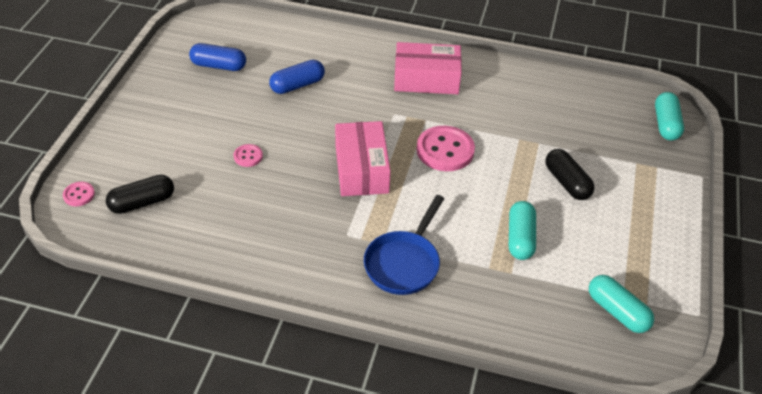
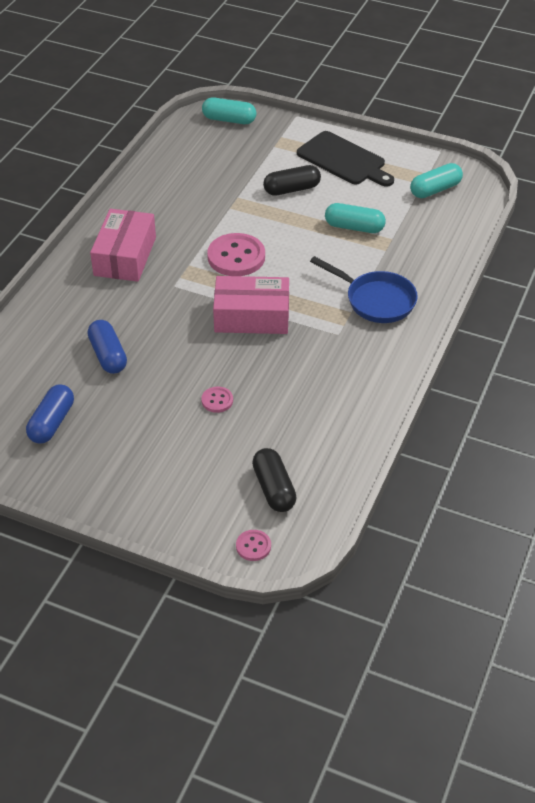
camera: 80 degrees left, 0 degrees up
(638, 222) = (343, 160): none -> black cutting board

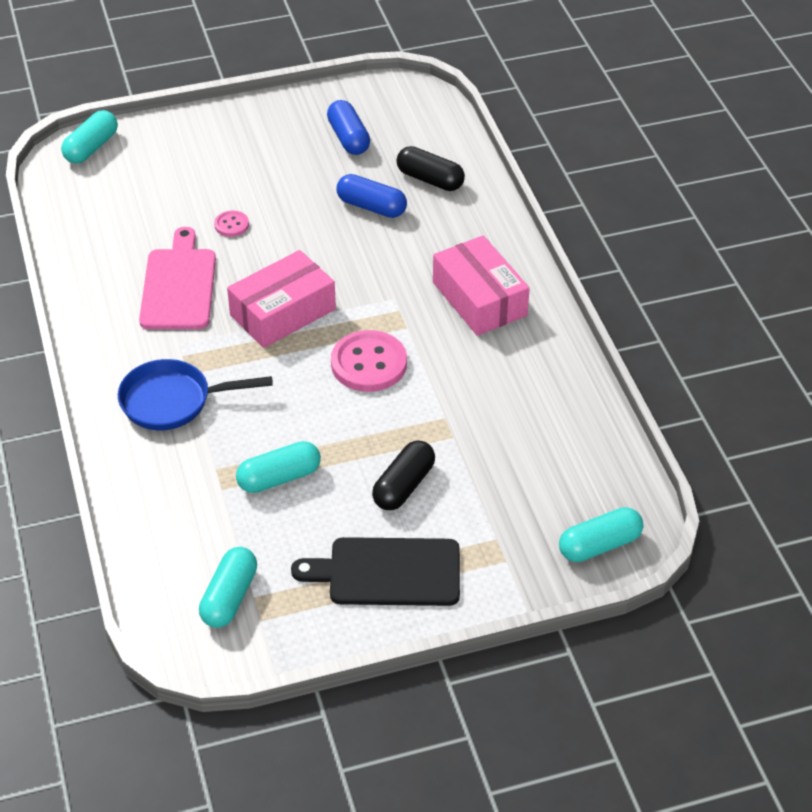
camera: 140 degrees right, 0 degrees up
(253, 546) = (91, 147): pink button -> turquoise capsule
(274, 488) = (113, 190): black capsule -> black capsule (430, 179)
(300, 375) = (178, 285): none -> pink cutting board

